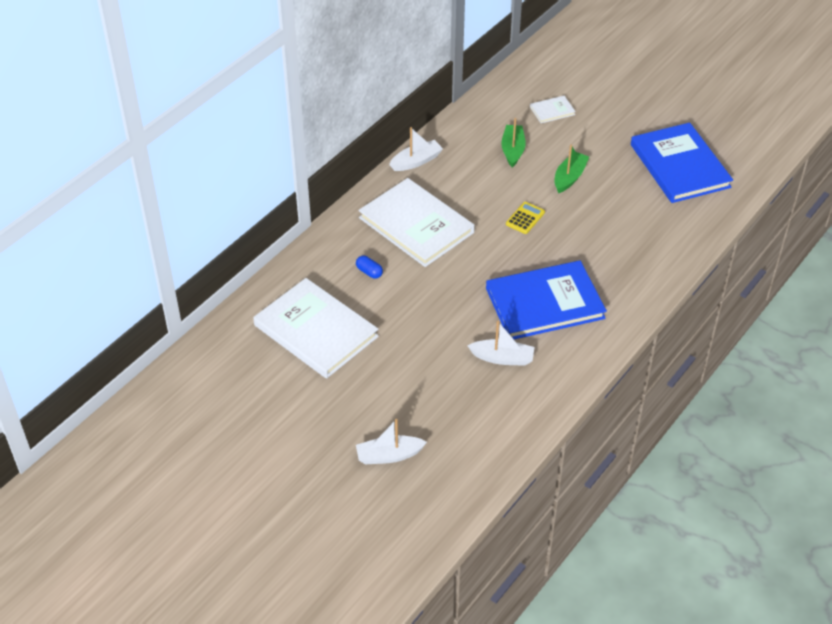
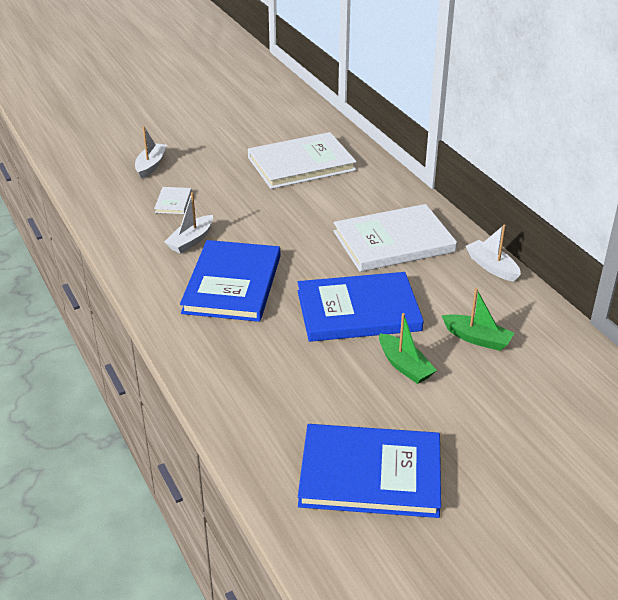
camera: 115 degrees right, 10 degrees down
(369, 272) = (349, 202): blue capsule -> none
(416, 161) = (492, 267): white boat -> white boat turned 150 degrees clockwise
(525, 218) = (358, 311): yellow calculator -> blue book
(552, 111) = (540, 397): white book -> white book (173, 202)

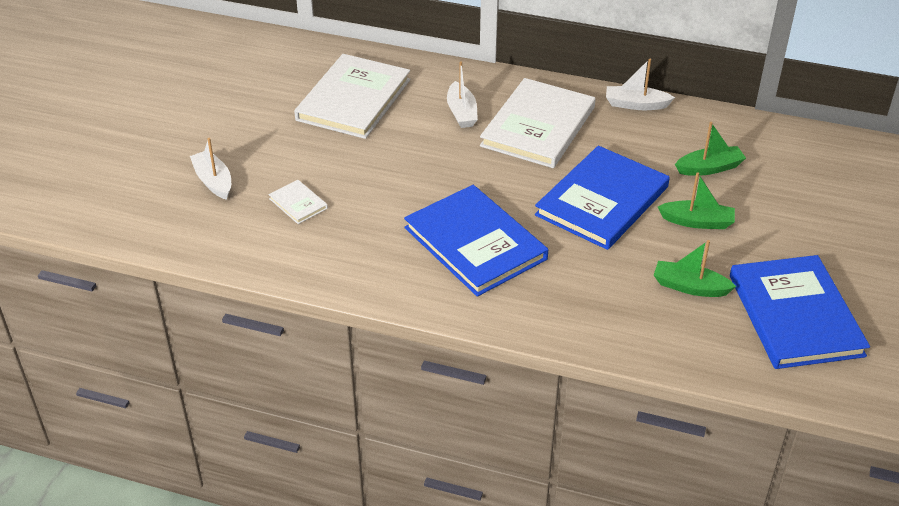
camera: 45 degrees left, 5 degrees up
(191, 240) = (376, 228): white boat -> white boat (461, 112)
(325, 402) = (690, 287): none -> green boat
(370, 474) = (795, 315): blue book -> blue book turned 60 degrees counterclockwise

